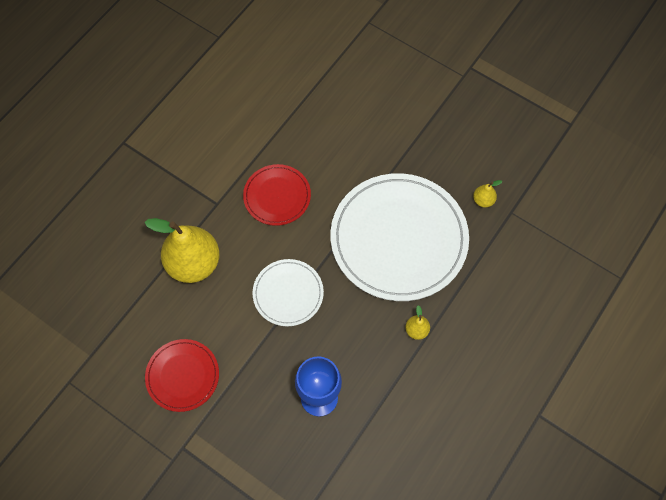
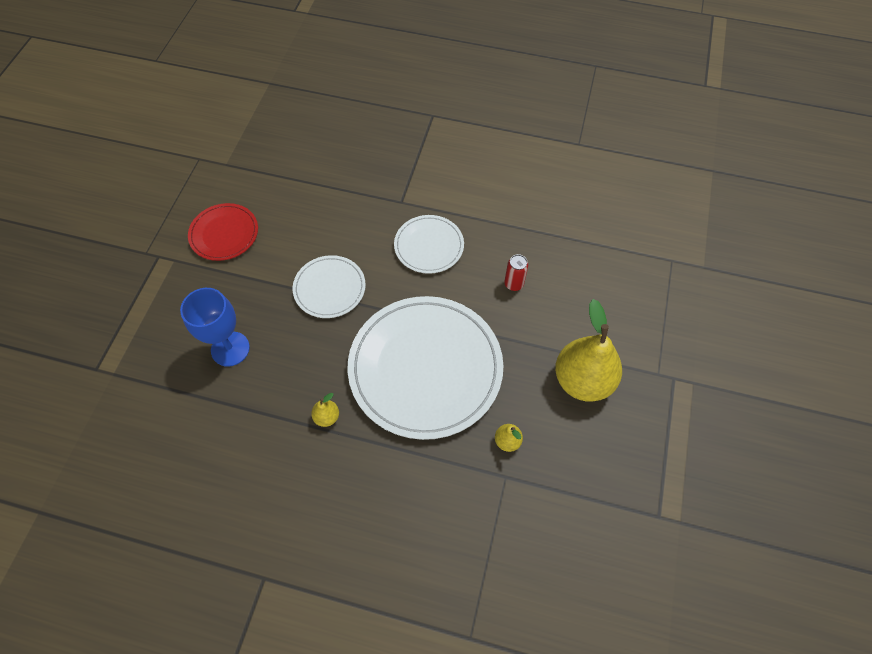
camera: 70 degrees right, 5 degrees down
(194, 263) = (334, 205): yellow pear -> yellow pear (582, 380)
(277, 196) = (429, 246): red plate -> white plate
(344, 143) = (514, 284): none -> red can

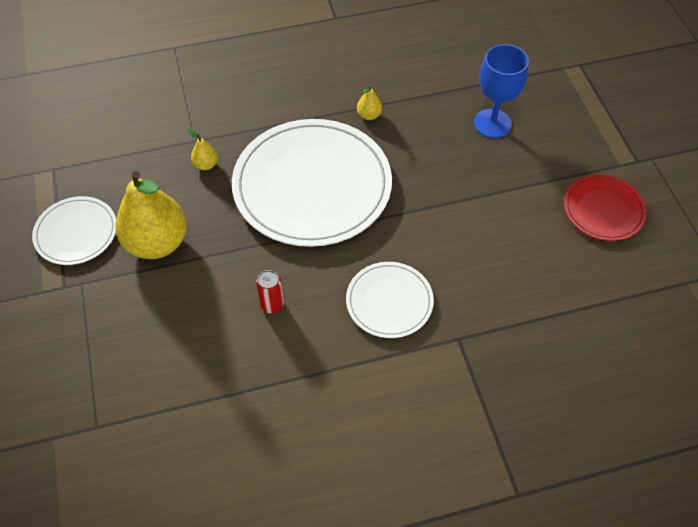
camera: 150 degrees right, 5 degrees down
(329, 288) = (454, 210): white plate -> white plate (76, 232)

